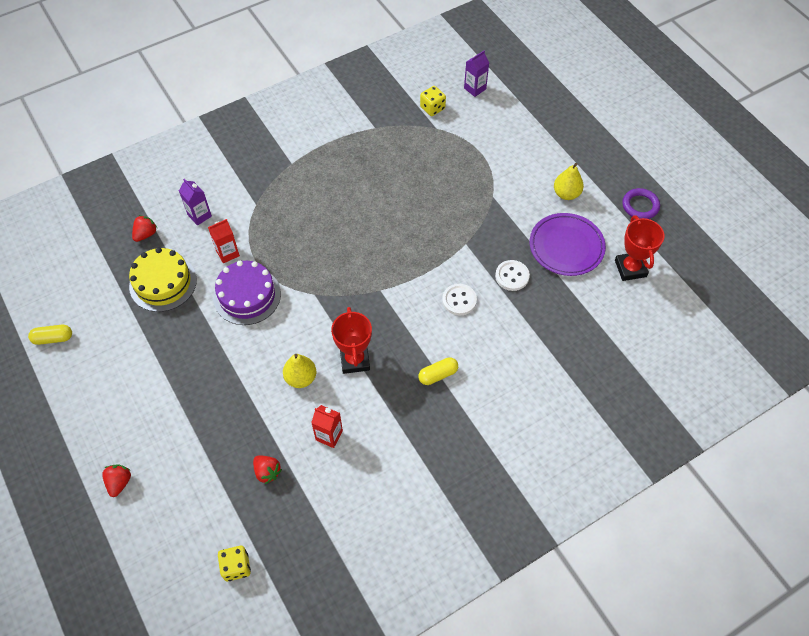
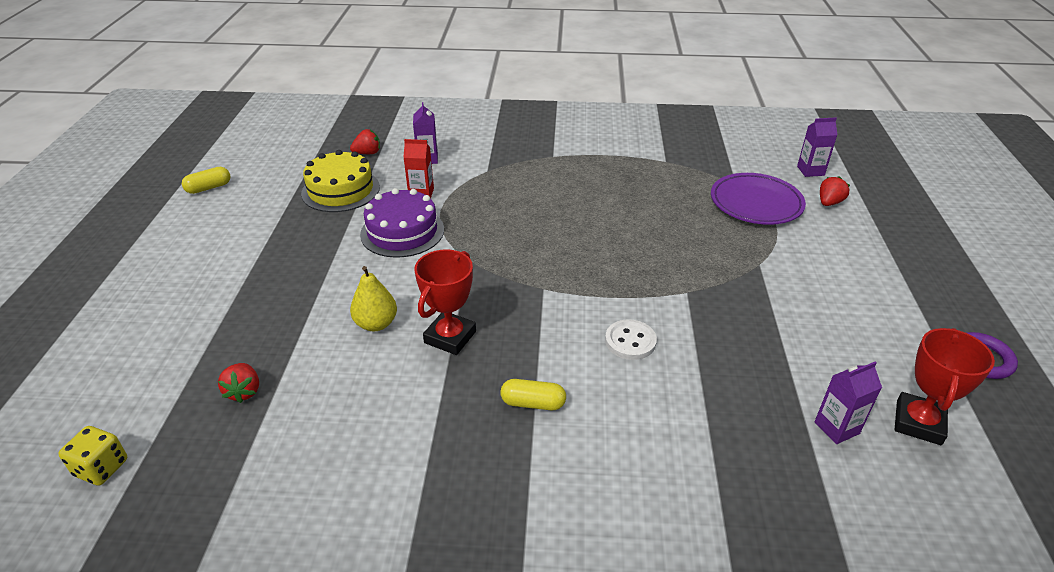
camera: 35 degrees right, 20 degrees down
(53, 338) = (209, 188): yellow capsule -> yellow capsule turned 60 degrees counterclockwise
(119, 482) = (111, 319): red strawberry -> red strawberry (829, 203)
(329, 435) = (345, 394): red carton -> none
(432, 108) = (745, 169): yellow dice -> none
(512, 276) = (723, 349): white button -> none
(566, 194) = (867, 301): yellow pear -> none
(566, 247) = (827, 354): purple plate -> purple plate (756, 203)
(595, 295) = (836, 428): none -> purple carton

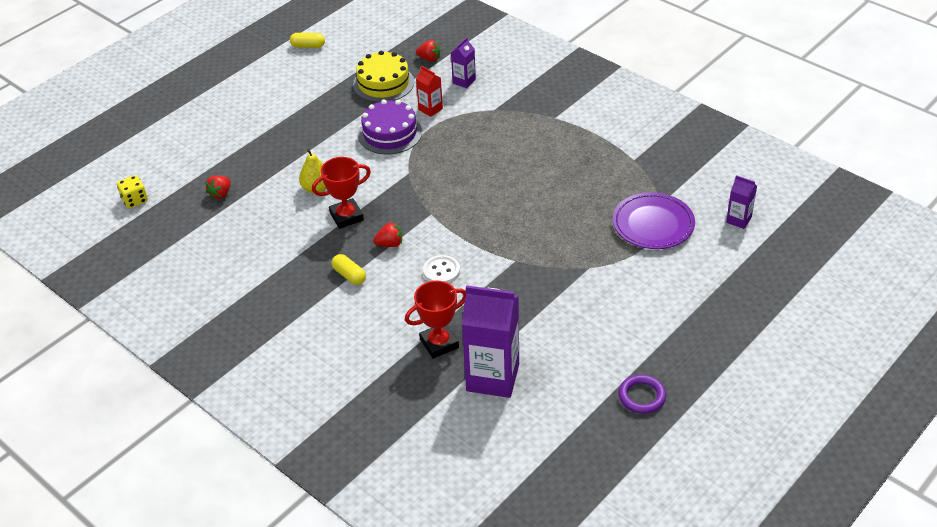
camera: 40 degrees right, 5 degrees up
(829, 203) = (711, 251): red strawberry -> red strawberry (390, 244)
(836, 428) = (493, 377): purple carton -> purple carton, size x2.08
(918, 423) = (543, 402): red trophy -> red trophy (439, 343)

